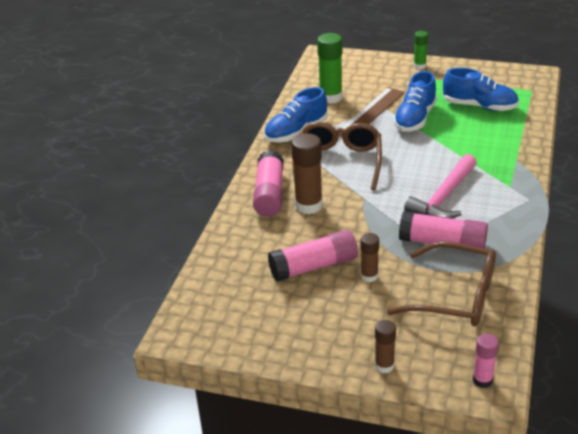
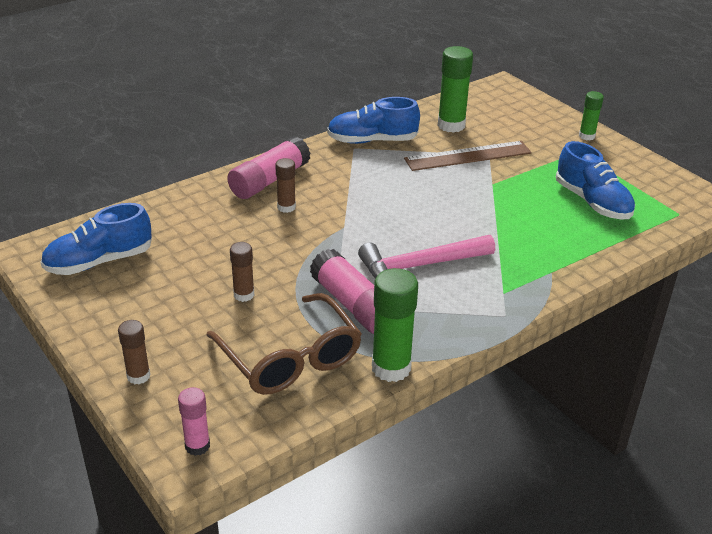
camera: 35 degrees right, 0 degrees up
(308, 206) = (286, 207): brown glue stick -> brown glue stick, size x0.57
(314, 266) = (212, 259): pink glue stick -> none
(338, 162) = (369, 185): brown glasses -> none
(415, 119) = (504, 182): blue shoe -> blue shoe (99, 262)
(516, 266) = (391, 368): none -> green glue stick

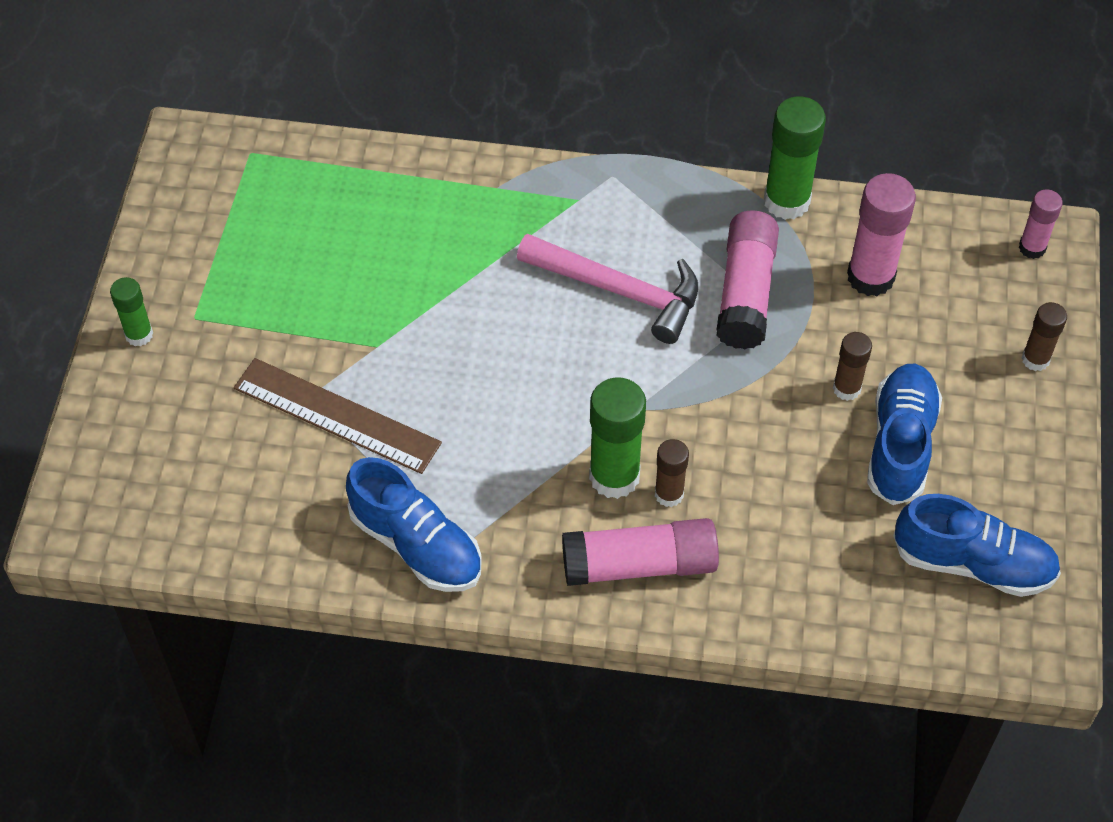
camera: 135 degrees left, 20 degrees up
(290, 358) = (870, 277): brown glasses -> pink glue stick
(451, 125) = (271, 493): green glue stick -> green glue stick (614, 476)
(592, 202) = (312, 234): blue shoe -> blue shoe (900, 444)

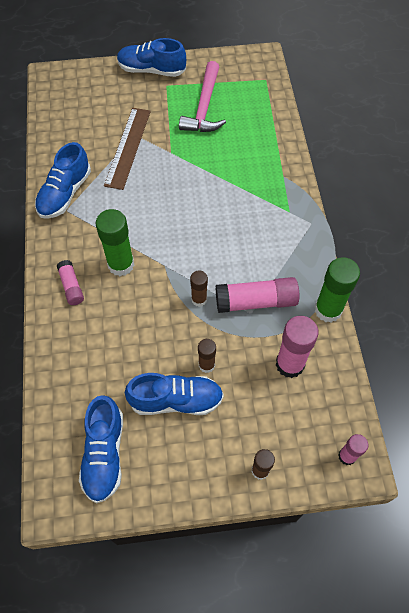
camera: 75 degrees right, 5 degrees up
(139, 335) = (151, 70): green glue stick -> blue shoe
(619, 291) = (236, 242): pink hammer -> pink hammer (204, 107)
(639, 564) = (71, 286): pink glue stick -> pink glue stick, size x0.57
(669, 494) = (116, 291): brown glue stick -> brown glue stick (199, 299)

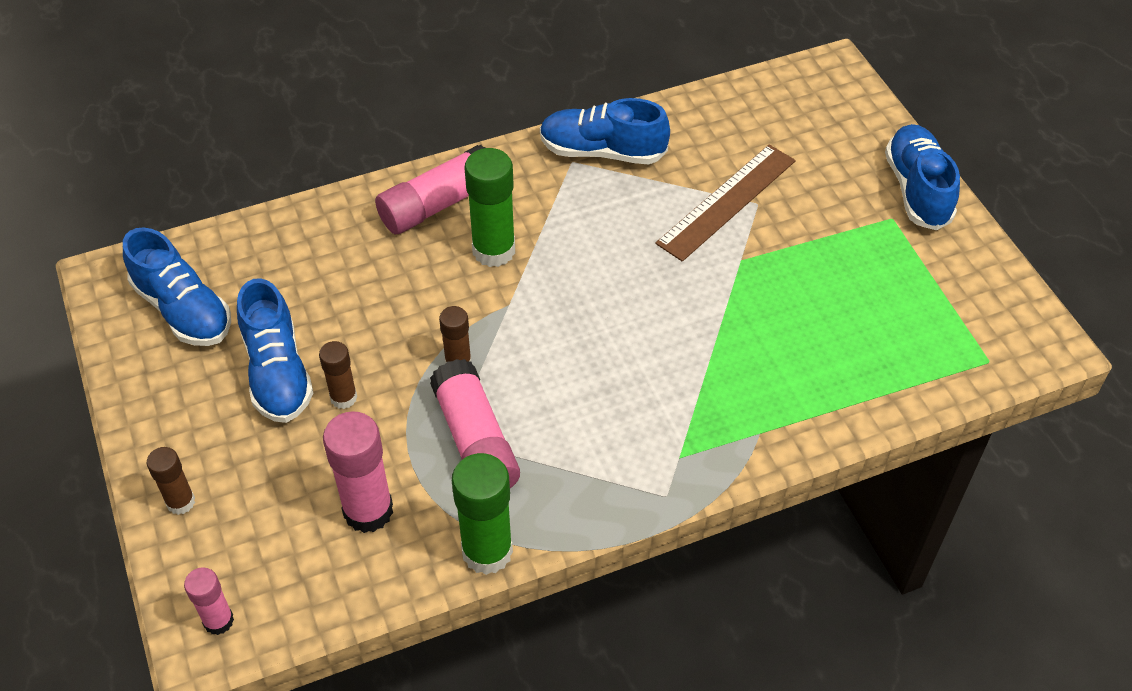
camera: 75 degrees right, 10 degrees down
(71, 286) = (438, 204): pink glue stick -> pink glue stick, size x1.74
(104, 454) = (183, 310): blue shoe -> blue shoe turned 120 degrees counterclockwise
(128, 147) = (726, 201): brown ruler -> brown ruler turned 45 degrees counterclockwise
(204, 107) = (868, 282): pink hammer -> none

